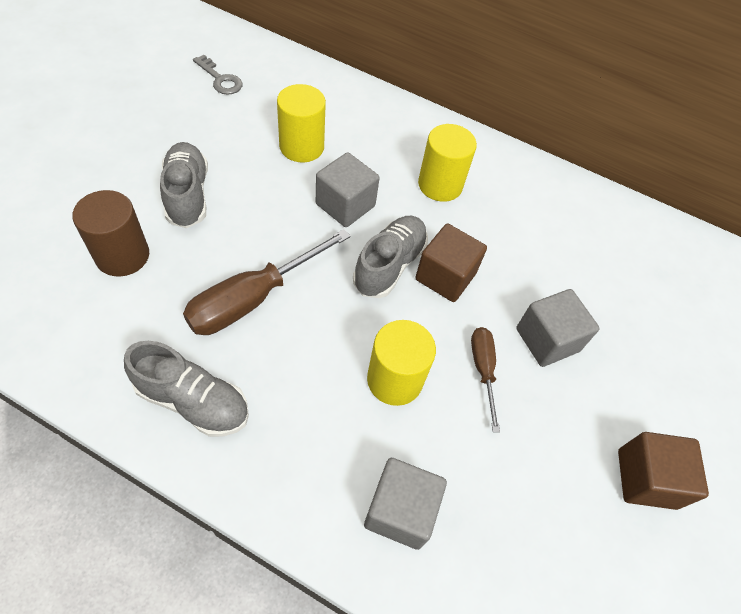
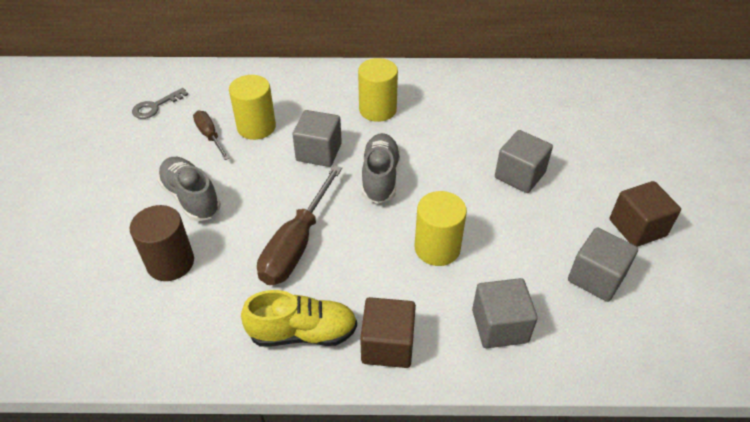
camera: 20 degrees left, 10 degrees down
(193, 401) = (303, 332): grey shoe -> yellow shoe
(220, 79) = (155, 106): grey key -> grey key turned 120 degrees clockwise
(445, 276) = (424, 167): brown cube -> brown cube (387, 345)
(483, 370) = (491, 213): brown screwdriver -> brown screwdriver (210, 136)
(552, 514) = (596, 277): none -> grey cube

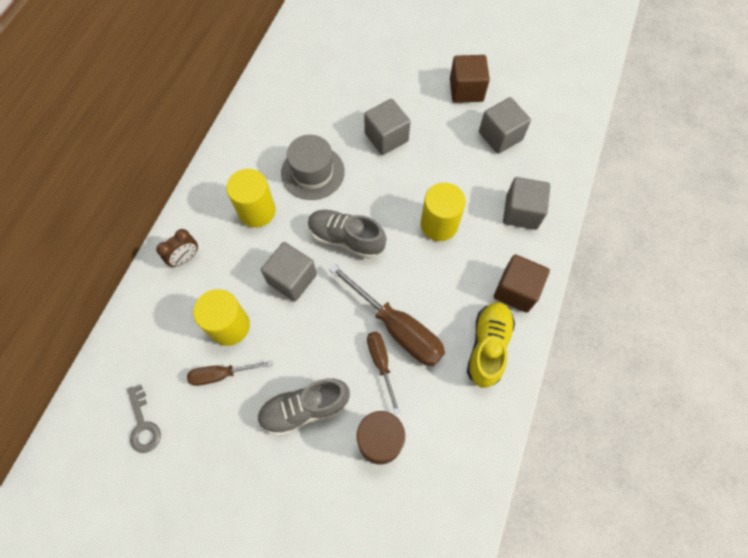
camera: 70 degrees left, 20 degrees up
(253, 241) = (381, 363): none -> brown screwdriver
(310, 83) = (185, 258): none -> brown clock
(441, 133) = (312, 172): none -> grey hat

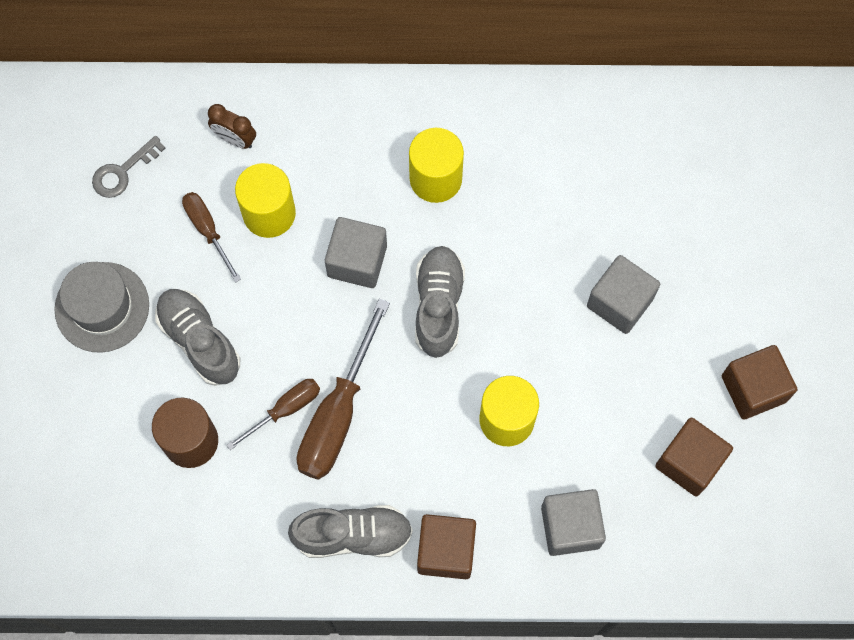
camera: 70 degrees right, 5 degrees up
(185, 258) = (338, 122): brown clock -> brown clock (235, 139)
(312, 172) = (522, 225): grey hat -> grey hat (102, 307)
(488, 347) = (353, 535): yellow shoe -> grey shoe
(500, 136) = (689, 462): grey cube -> brown cube

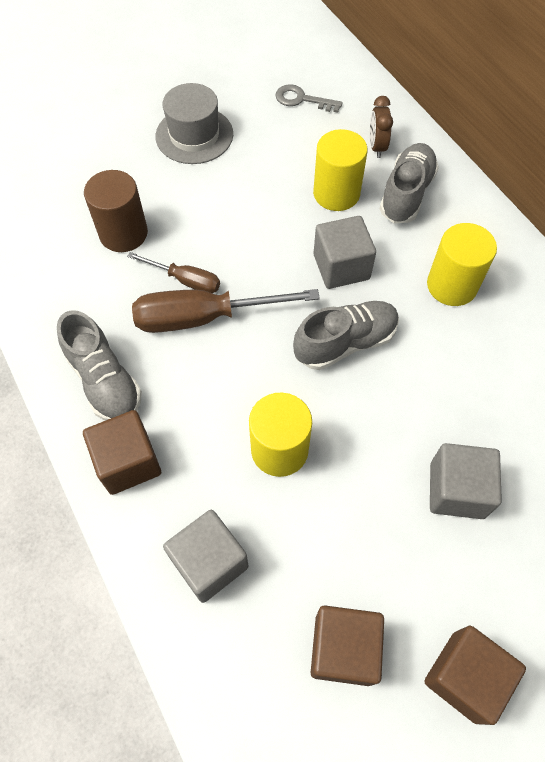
camera: 60 degrees right, 10 degrees down
(199, 341) = (206, 201): grey shoe -> grey shoe (406, 194)
(207, 230) = (295, 165): brown screwdriver -> none

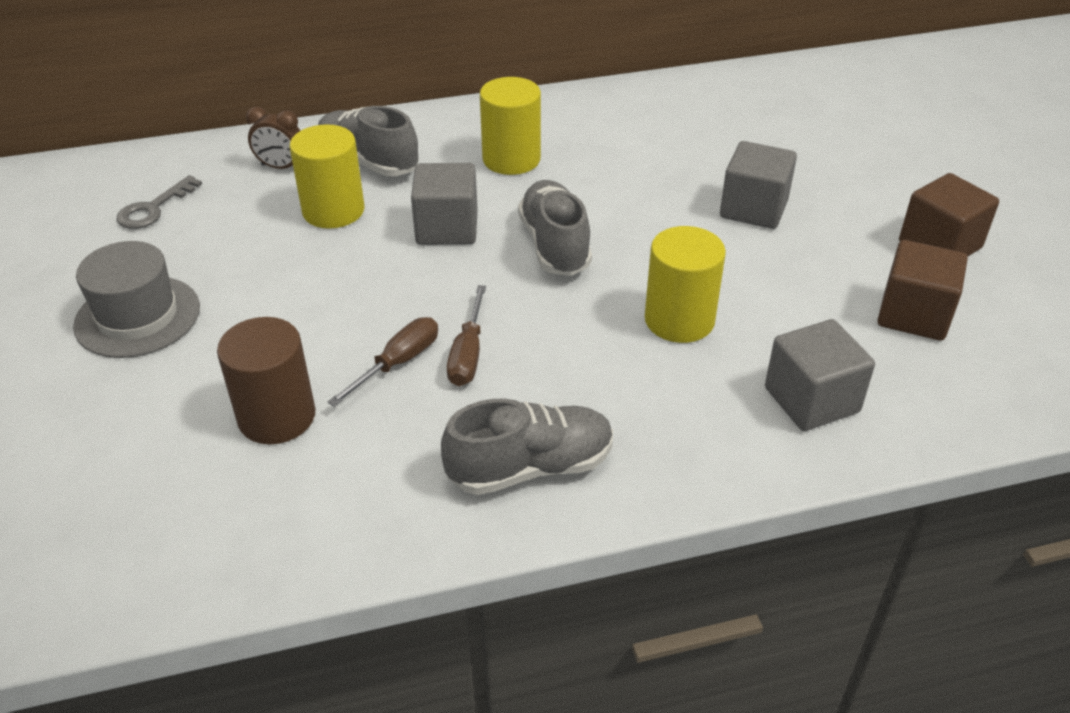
camera: 75 degrees left, 20 degrees down
(128, 462) = (664, 457): brown cube -> none
(204, 318) = (468, 354): brown screwdriver -> brown screwdriver, size x0.56

